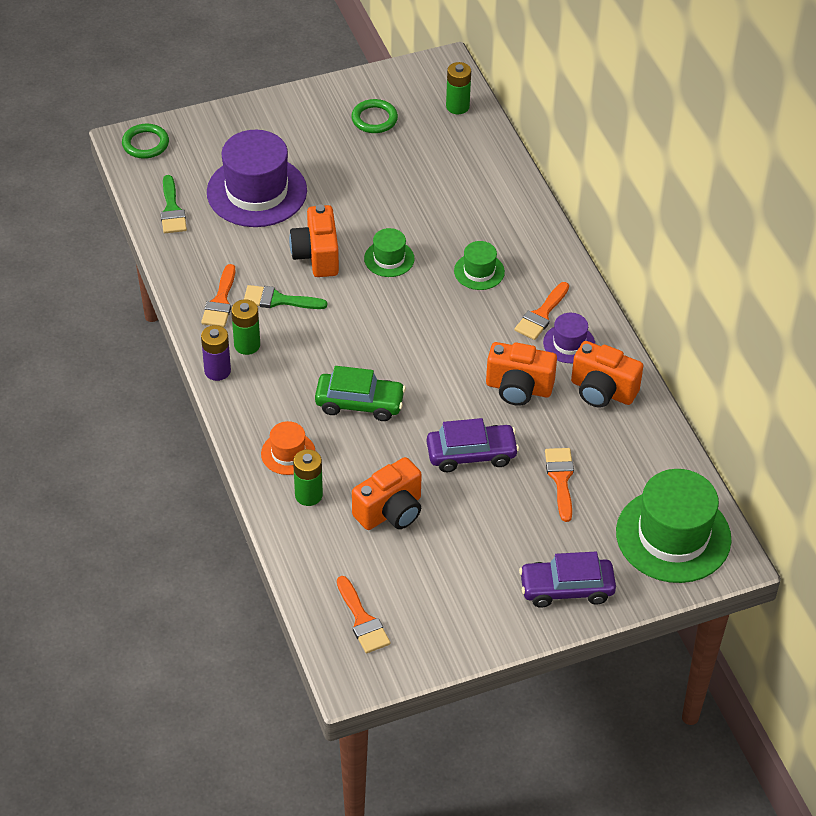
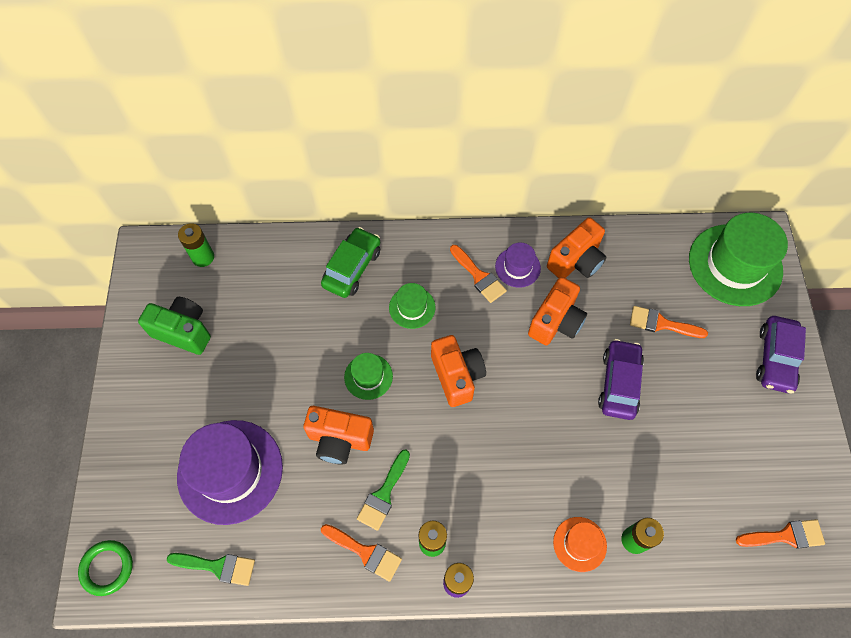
camera: 70 degrees left, 15 degrees up
(359, 403) = (536, 459): green car -> green car (352, 268)
(374, 119) = (183, 331): green ring -> green camera
(390, 511) = (668, 472): orange camera -> orange camera (457, 376)

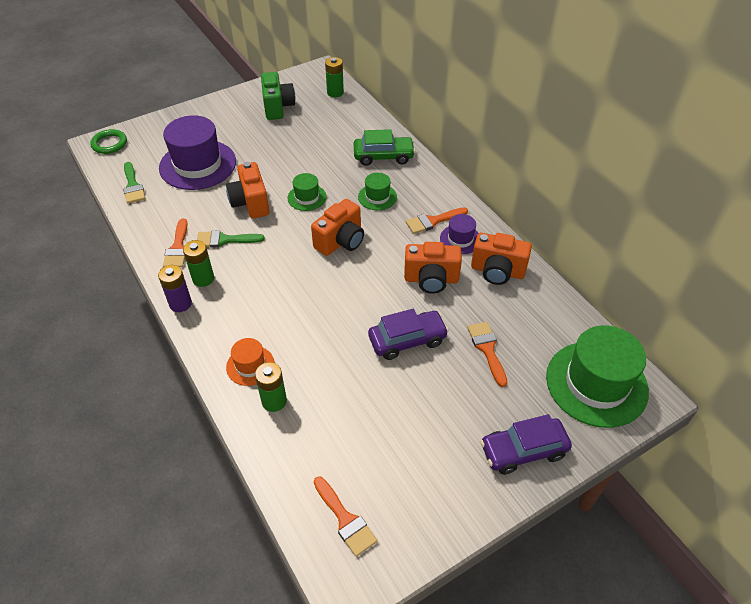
camera: 60 degrees right, 15 degrees down
(479, 276) = (433, 221): orange brush -> orange brush turned 45 degrees clockwise

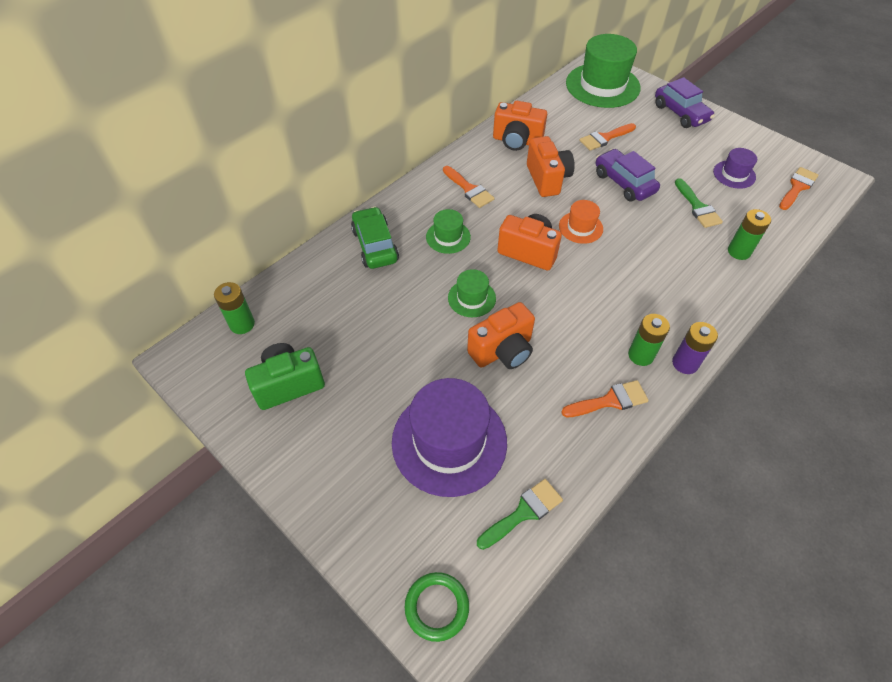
camera: 105 degrees left, 5 degrees up
(224, 240) = (574, 356): green brush -> green brush (697, 207)
(250, 365) = (717, 279): orange hat -> orange hat (580, 227)
(460, 239) = (486, 168): purple hat -> purple hat (734, 174)
(497, 271) = (517, 141): orange camera -> orange camera turned 105 degrees clockwise

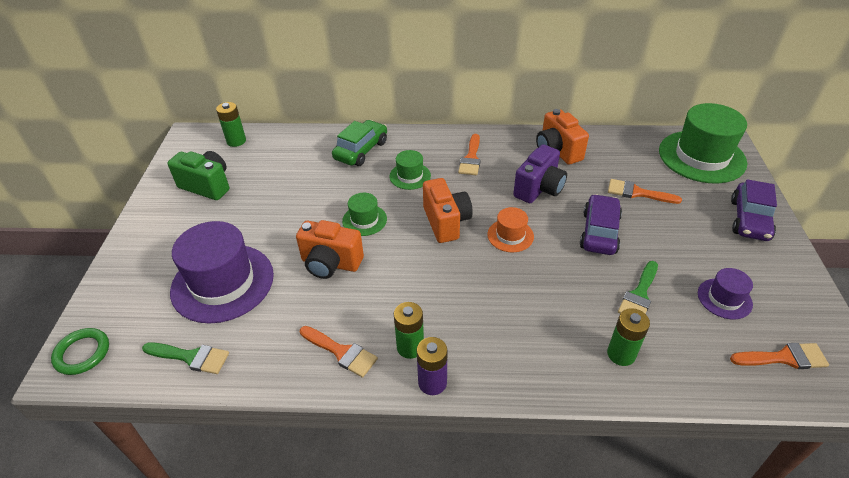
camera: 50 degrees right, 10 degrees down
(547, 179) = (539, 189): orange camera -> purple camera

